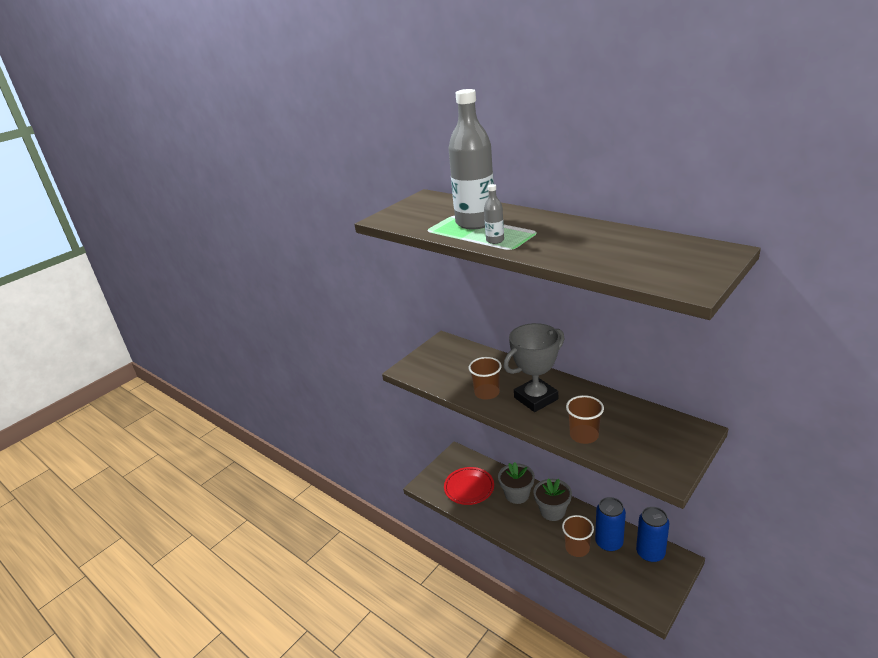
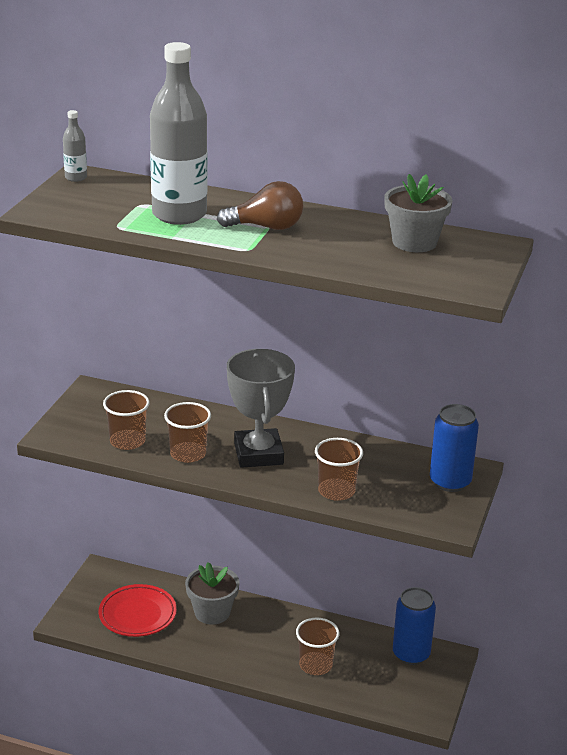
camera: 25 degrees left, 0 degrees up
(450, 379) = (127, 441): none -> brown cup
(495, 240) = (221, 239): grey bottle -> grey bottle (76, 178)
(534, 232) = (266, 227): none -> brown light bulb
(536, 398) = (258, 454): grey trophy -> grey trophy turned 45 degrees counterclockwise
(552, 511) = (269, 625): grey flower pot -> grey flower pot (414, 242)
(609, 542) = (355, 651): blue can -> blue can (450, 482)

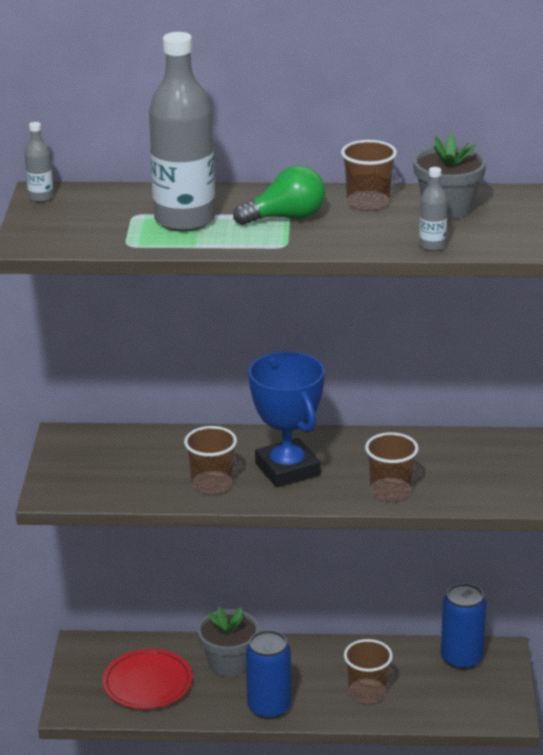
camera: 15 degrees left, 0 degrees up
(127, 441) = (138, 484): brown cup -> brown cup (368, 202)
(258, 454) = (287, 469): grey trophy -> blue trophy
(266, 227) = (286, 218): brown light bulb -> green light bulb
(378, 272) = (432, 246): none -> grey bottle
(450, 482) = (500, 458): blue can -> blue can (269, 707)

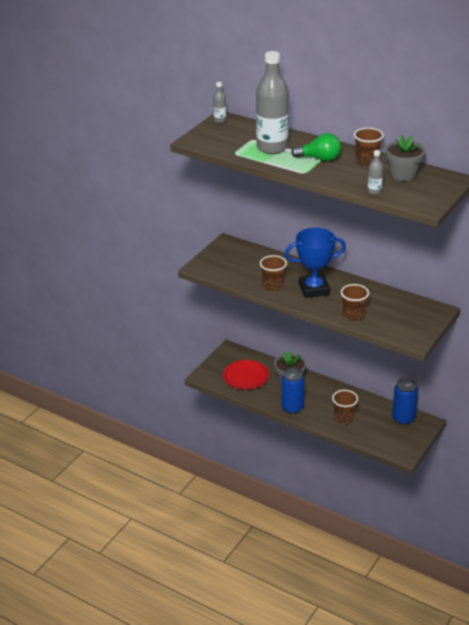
camera: 30 degrees right, 5 degrees up
(287, 469) = (314, 289): blue trophy -> blue trophy turned 75 degrees clockwise

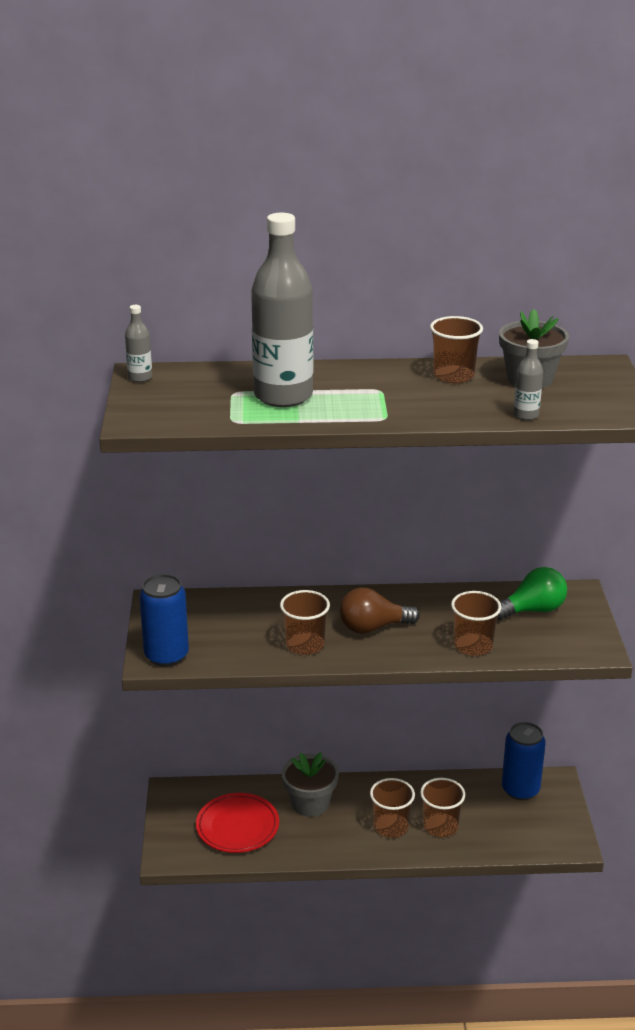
camera: 35 degrees left, 5 degrees down
(292, 407) = (352, 845): blue can -> blue can (166, 655)
(314, 289) = (373, 627): blue trophy -> brown light bulb
(319, 159) = (380, 392): green light bulb -> green light bulb (532, 610)
(319, 407) = (391, 827): none -> brown cup

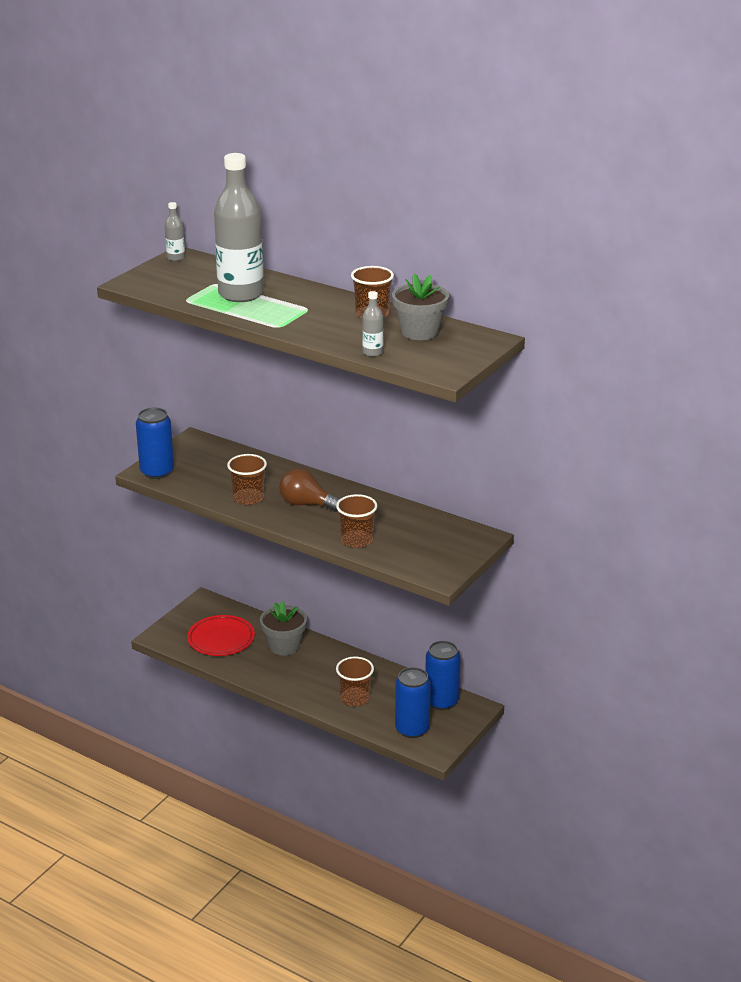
camera: 35 degrees right, 0 degrees up
(391, 827) = (320, 683): brown cup -> none
(527, 832) = (412, 729): none -> blue can
(532, 610) = (431, 535): green light bulb -> none

